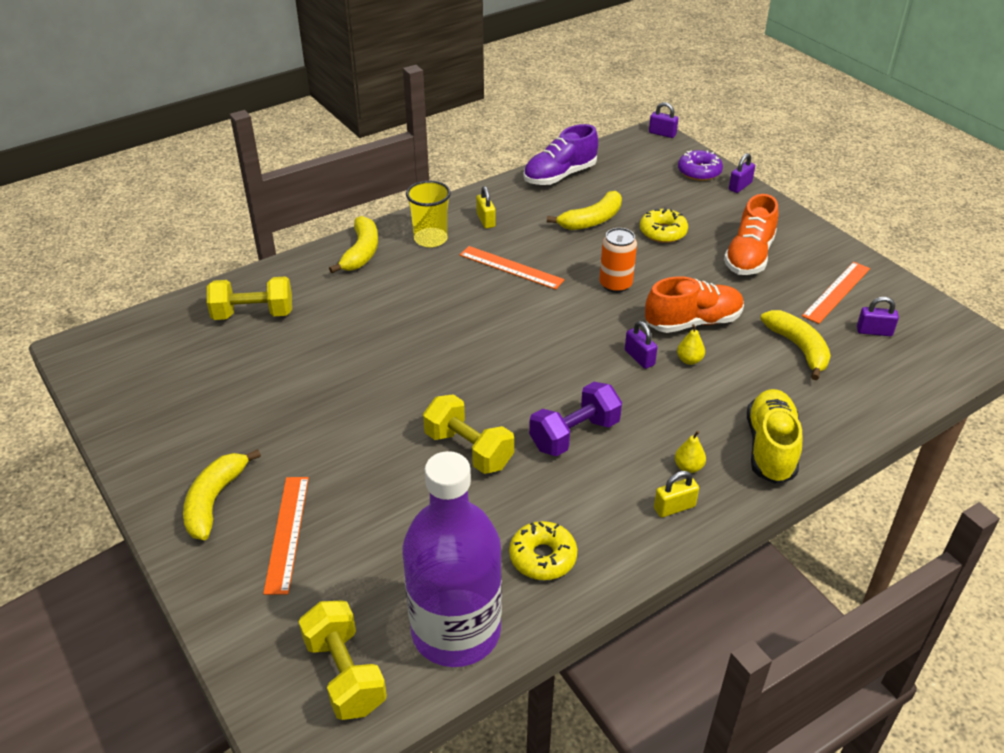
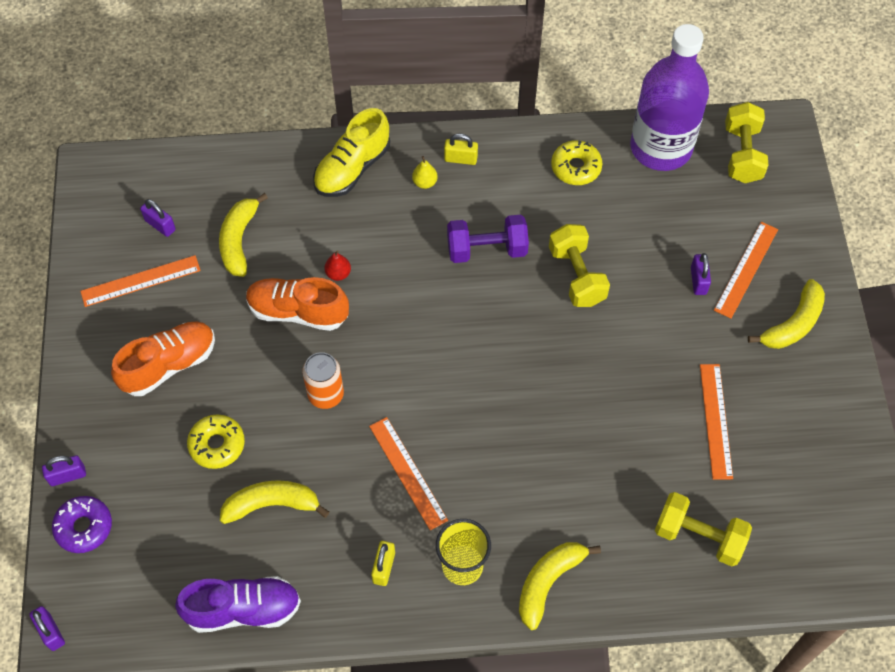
camera: 150 degrees left, 20 degrees up
(269, 391) = (715, 420): none -> orange ruler
(639, 358) = (377, 297): purple padlock -> purple padlock (698, 281)
(689, 360) = (338, 273): yellow pear -> red pear

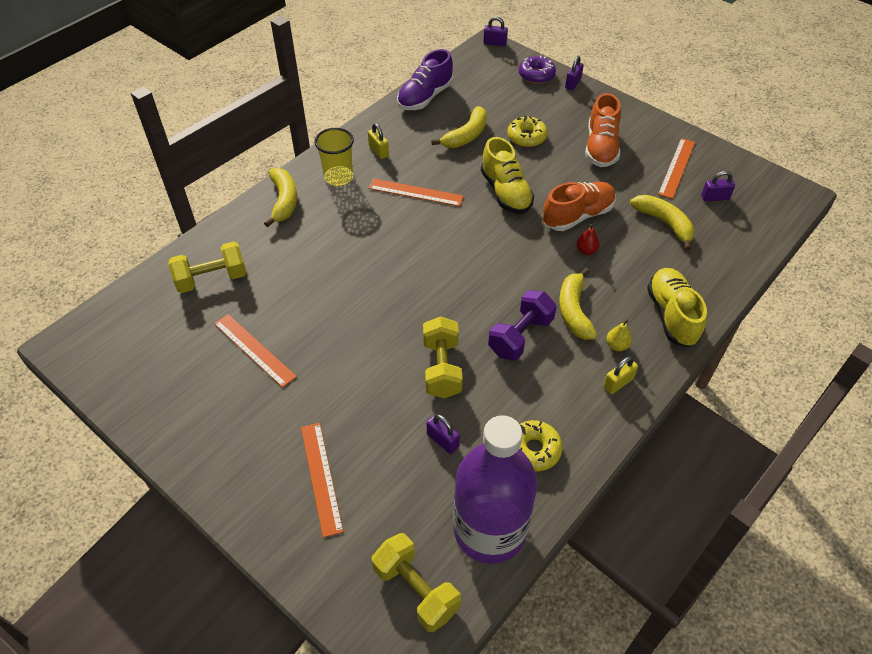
camera: 135 degrees right, 10 degrees down
(326, 394) = (505, 192): orange can -> yellow shoe
(577, 276) = (441, 368): yellow dumbbell -> yellow dumbbell turned 60 degrees clockwise
(698, 281) = (351, 437): purple padlock -> purple padlock (442, 440)
(793, 324) = (248, 463): yellow banana -> yellow banana (574, 311)

